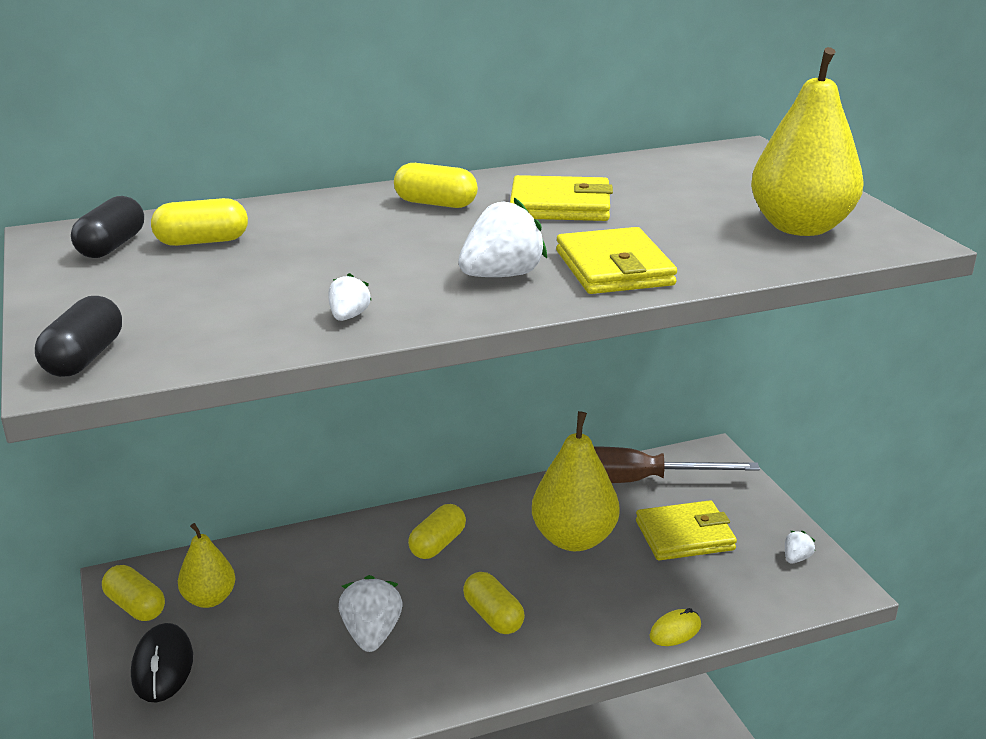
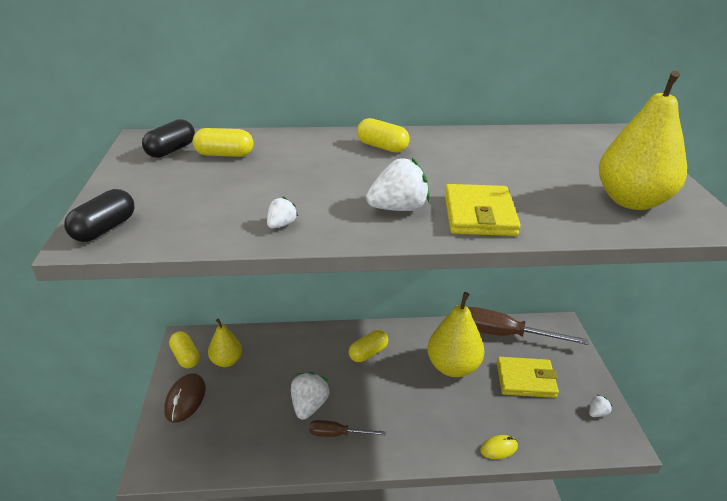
camera: 15 degrees right, 5 degrees up
(162, 667) = (185, 400): black mouse -> brown mouse
(431, 663) = (337, 434): none -> brown screwdriver
(493, 616) = (385, 410): yellow capsule -> none
(560, 206) = (463, 160): yellow wallet -> none

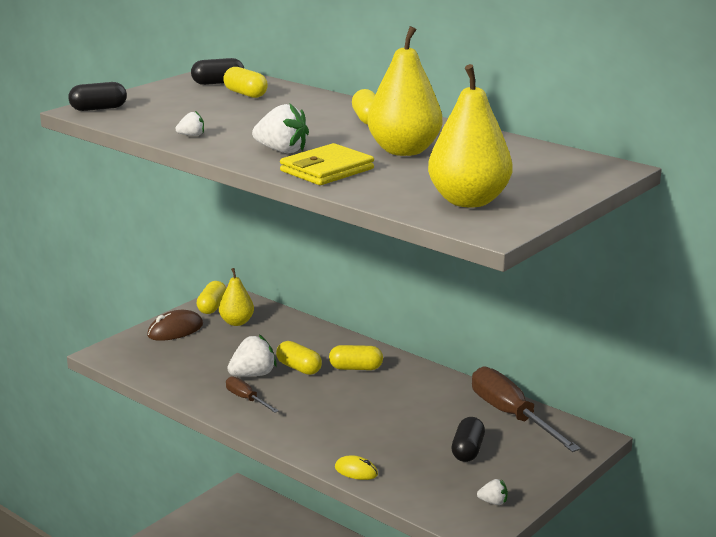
camera: 45 degrees right, 10 degrees down
(332, 378) = (299, 368): none -> yellow capsule
(453, 367) = (414, 411): yellow pear -> yellow pear (404, 151)
(525, 380) = (467, 450): yellow wallet -> black capsule

